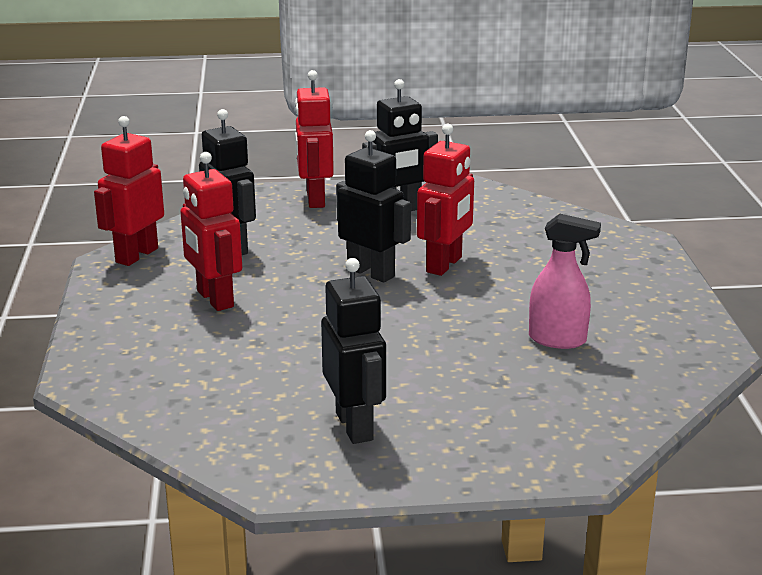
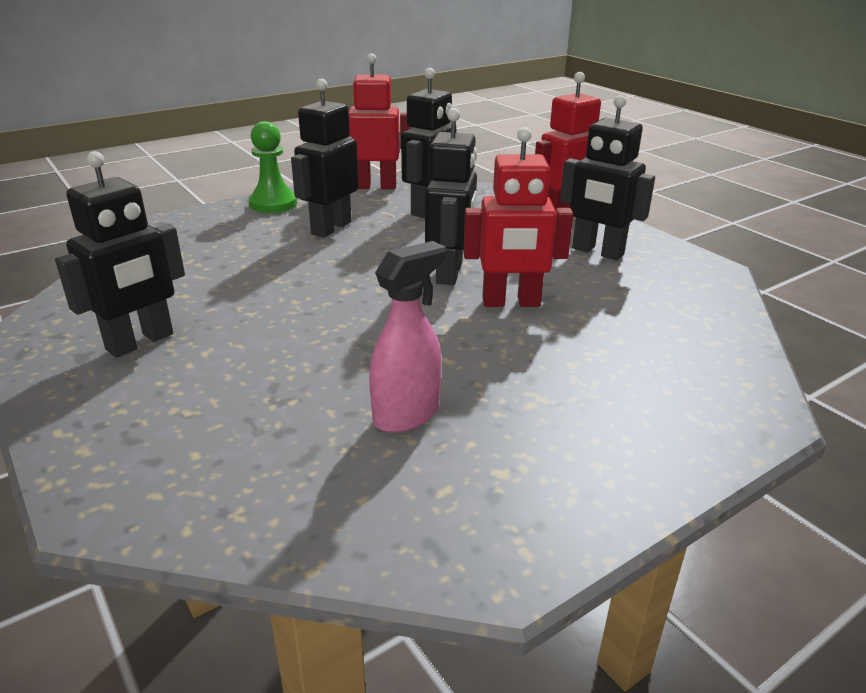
camera: 60 degrees right, 5 degrees up
(110, 314) = (273, 204): none -> green pawn
(214, 299) = (331, 228): red robot -> black robot
(558, 340) = (407, 414): pink spray bottle -> pink spray bottle turned 120 degrees counterclockwise

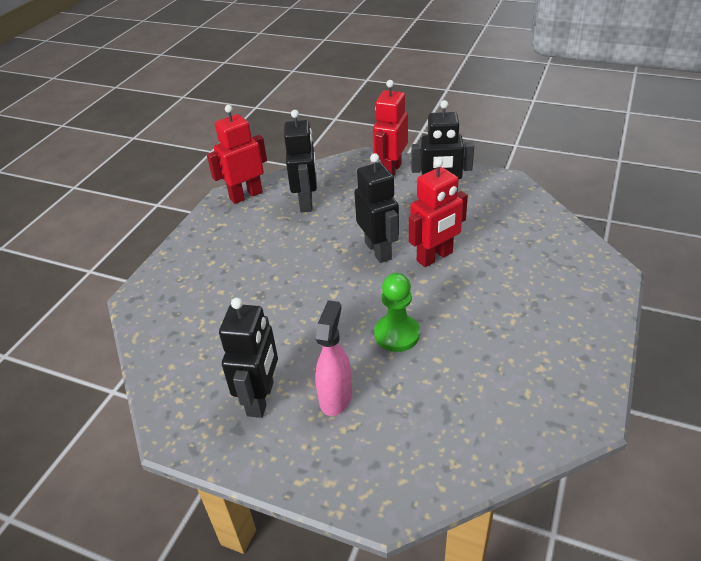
camera: 30 degrees left, 10 degrees up
(273, 204) = (194, 244): green pawn -> green pawn (397, 334)
(331, 228) = (262, 248): black robot -> none
(407, 414) = (465, 360): pink spray bottle -> pink spray bottle (336, 397)

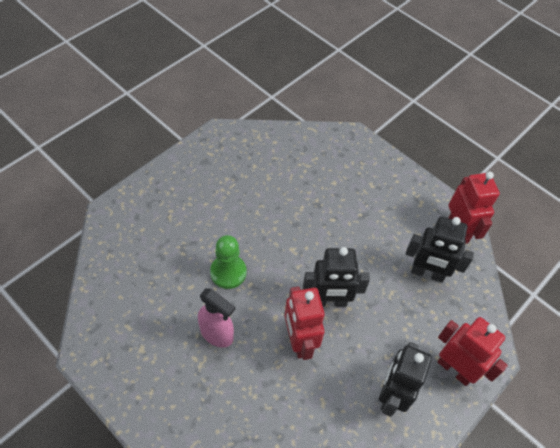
camera: 105 degrees right, 15 degrees up
(261, 399) = (219, 178): black robot -> none
(336, 397) = (196, 215): pink spray bottle -> pink spray bottle (217, 334)

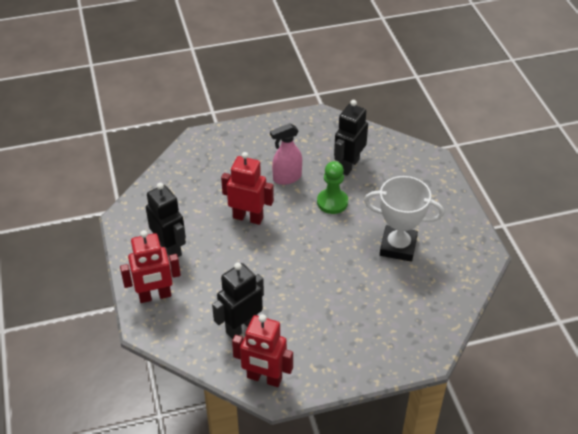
camera: 125 degrees right, 10 degrees down
(253, 195) = (398, 246): none -> white trophy
(329, 301) = (265, 249): black robot -> black robot (348, 165)

